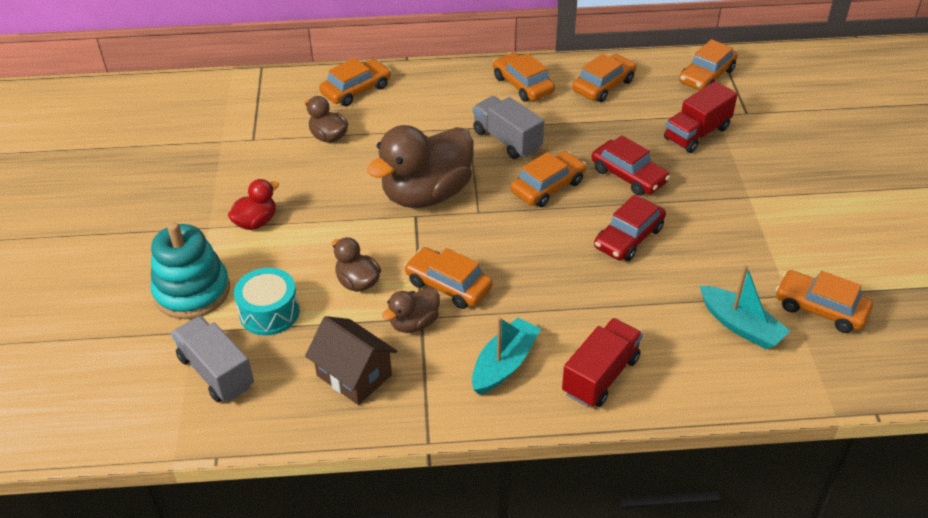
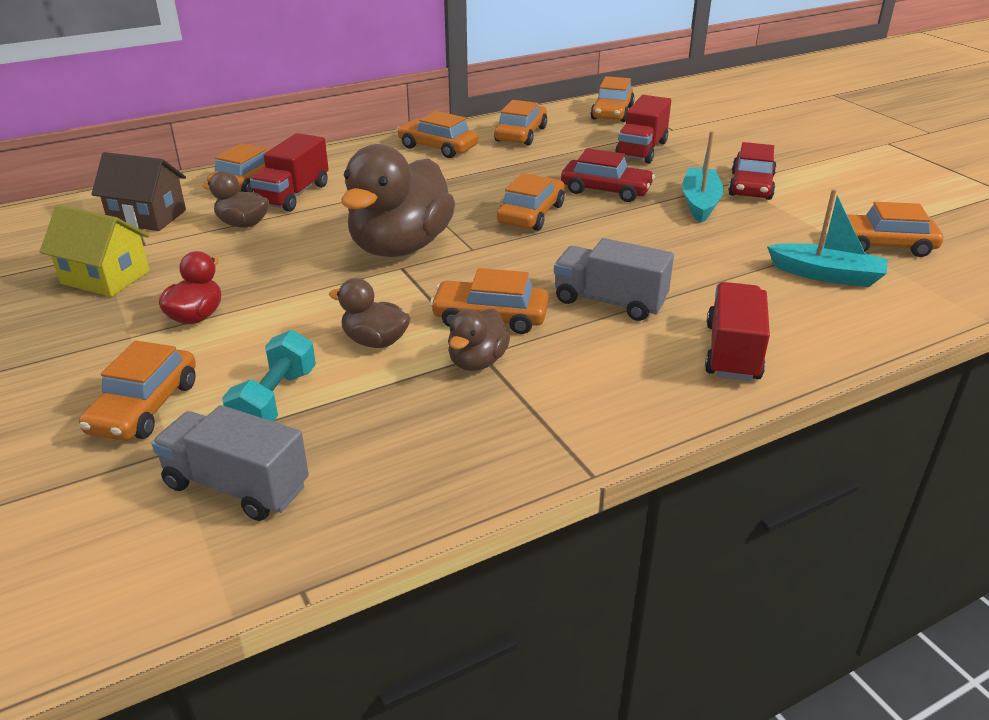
camera: 25 degrees left, 10 degrees down
(192, 291) = (144, 407): turquoise stacking toy -> orange car
(215, 166) = (105, 277): none -> yellow house
(269, 312) = (275, 400): turquoise drum -> turquoise dumbbell
(354, 375) = (440, 434): brown house -> brown house (147, 217)
(380, 114) = (293, 195): none -> red truck
(504, 364) = (617, 371): turquoise boat -> turquoise boat (700, 203)
(507, 140) = (456, 188): grey truck -> grey truck (609, 301)
(628, 238) = (650, 235): red car -> red car (751, 186)

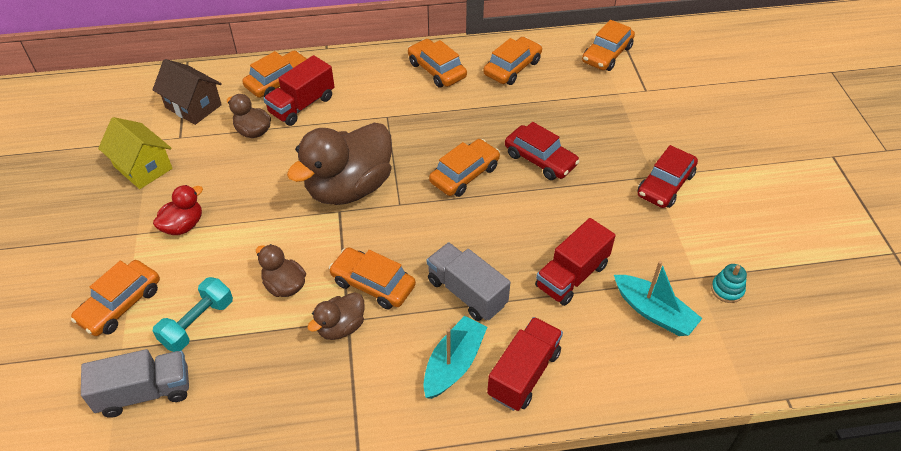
camera: 20 degrees right, 15 degrees up
(237, 486) = (145, 392): grey truck -> grey truck turned 120 degrees clockwise
(641, 150) = (601, 113): red truck -> red truck (572, 276)
(700, 203) = (607, 196): turquoise boat -> turquoise boat (453, 364)
(882, 245) = (727, 290): orange car -> turquoise stacking toy

